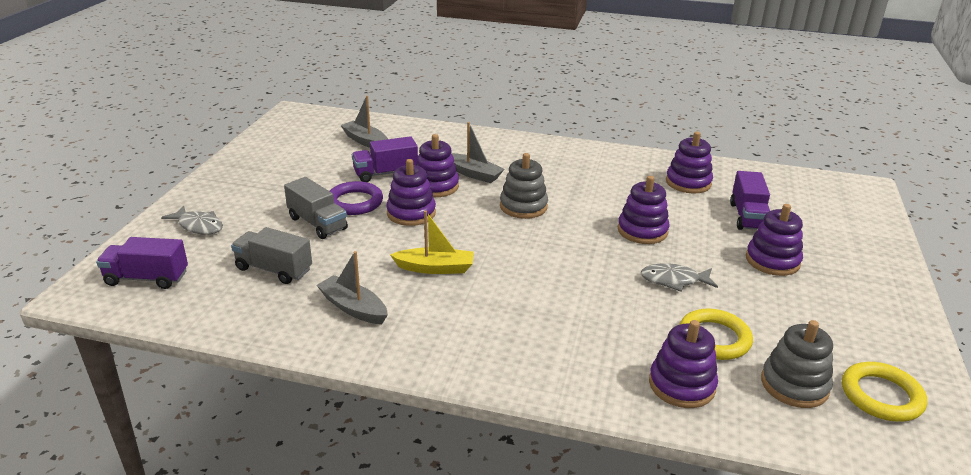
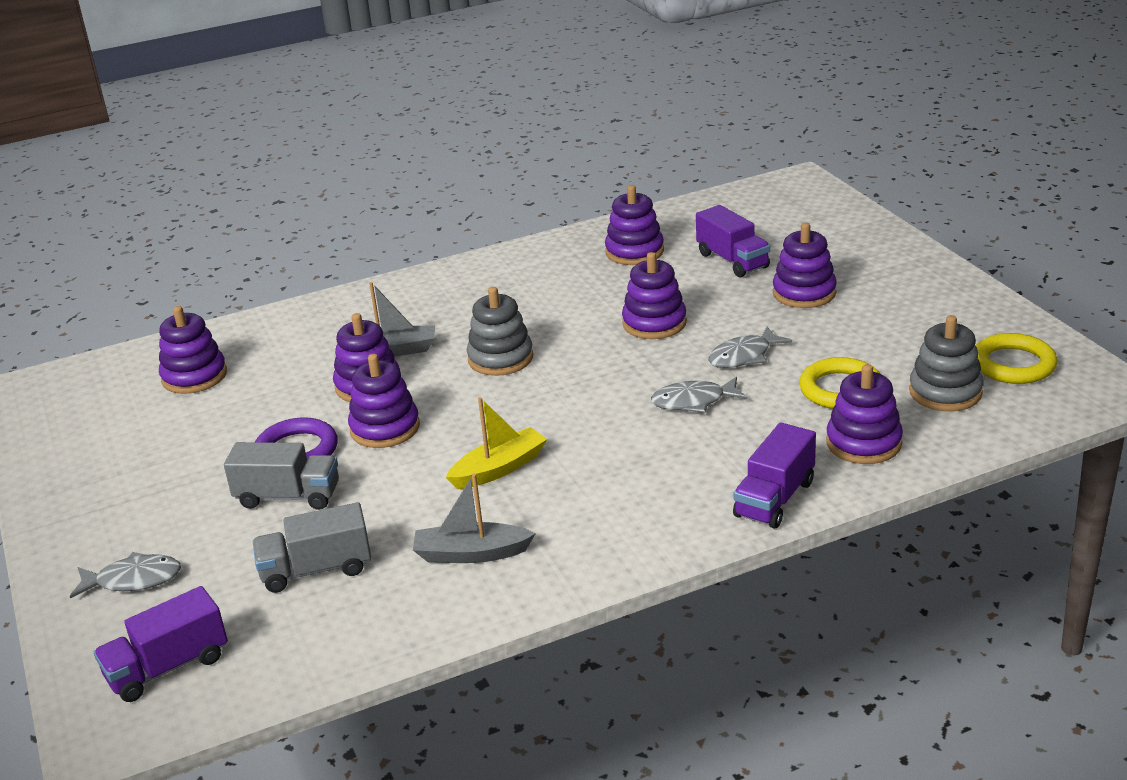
camera: 35 degrees left, 0 degrees up
(365, 141) = (194, 376): grey boat -> purple stacking toy
(385, 173) = (283, 401): purple truck -> purple truck (774, 499)
(601, 291) = (693, 401): none -> grey fish

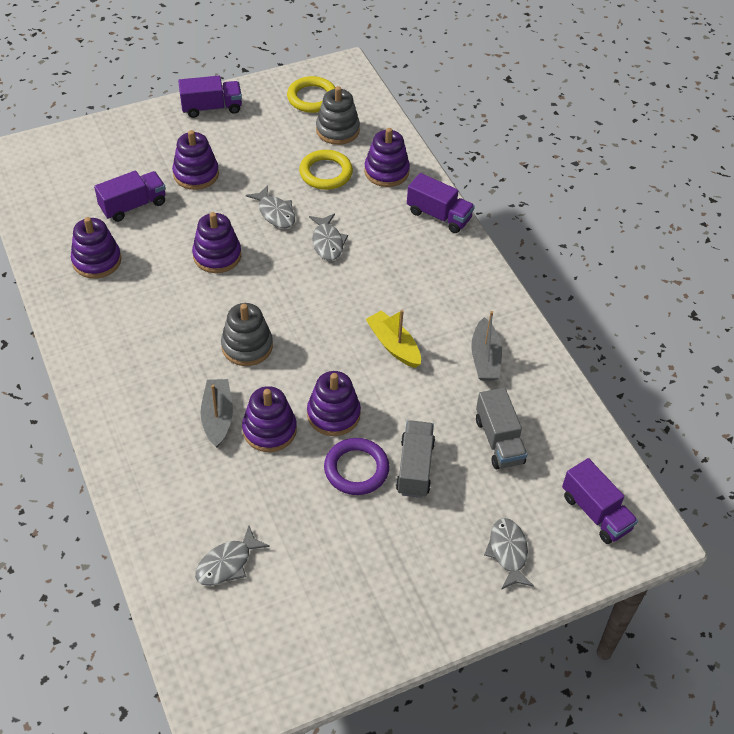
camera: 95 degrees left, 20 degrees up
(194, 376) = (227, 563): purple stacking toy -> grey fish
(947, 289) = (211, 108): none -> purple truck

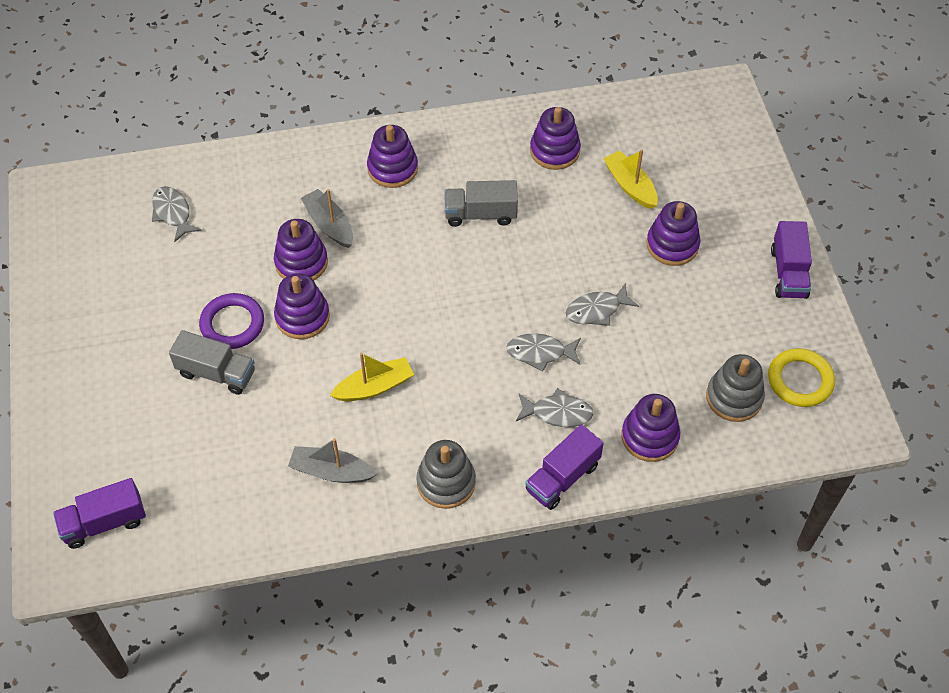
camera: 105 degrees right, 5 degrees up
(133, 205) = (630, 186): purple truck -> yellow boat
(217, 255) = (541, 249): purple stacking toy -> purple stacking toy (392, 168)
(217, 417) = (329, 225): grey boat -> grey boat turned 135 degrees counterclockwise
(247, 346) = (409, 259): grey stacking toy -> grey stacking toy (446, 482)
(326, 173) = (656, 371): yellow ring -> none
(499, 441) = (221, 456): grey truck -> grey truck (480, 214)
(508, 552) = (94, 430): grey fish -> grey fish (557, 413)

